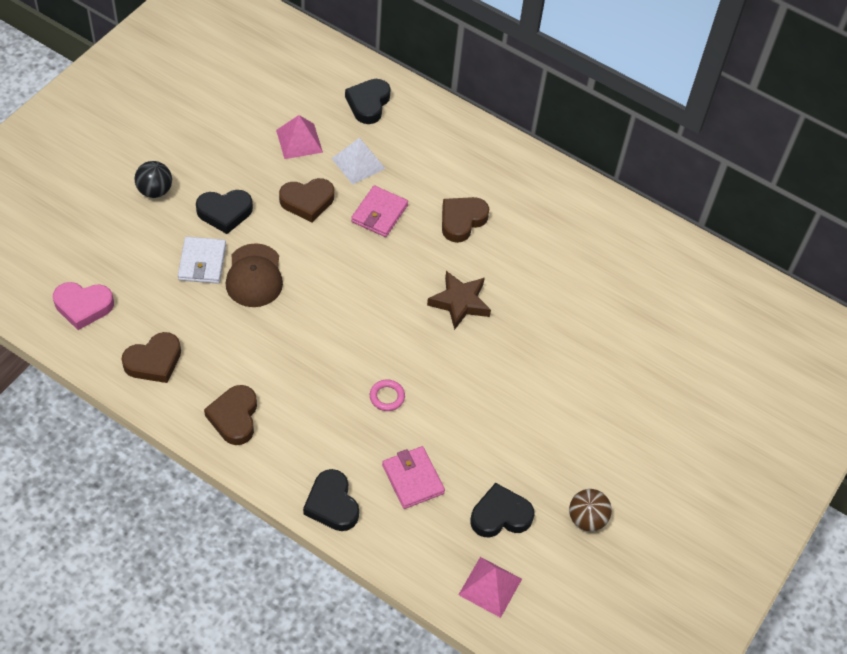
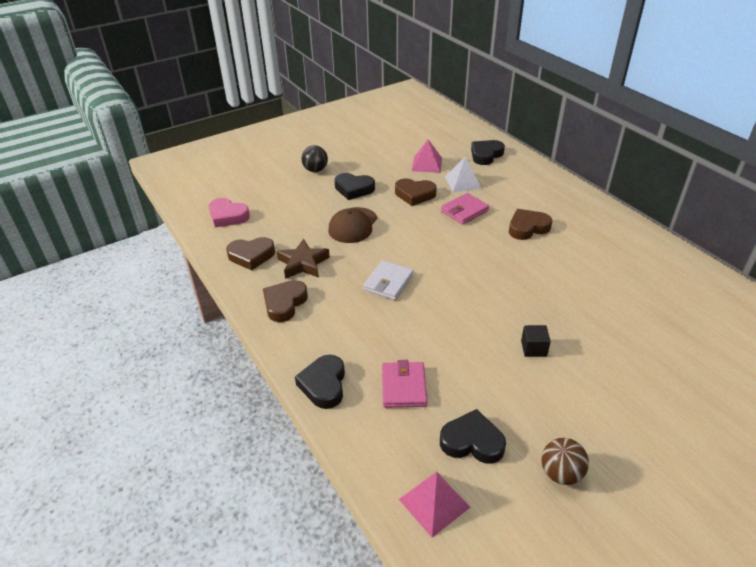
camera: 30 degrees right, 15 degrees down
(202, 262) = (321, 211): white wallet -> white wallet (388, 282)
(387, 397) = (412, 322): pink ring -> none
(460, 302) = (503, 276): brown star -> brown star (303, 263)
(522, 390) = (533, 348): none -> black cube

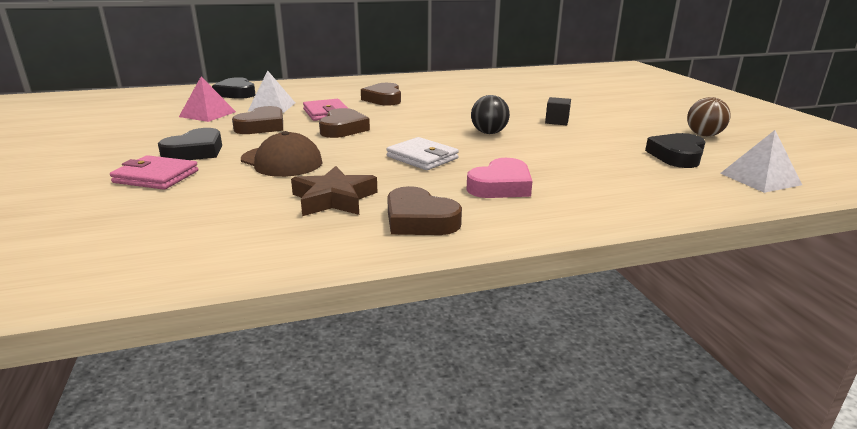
camera: 75 degrees left, 15 degrees down
(228, 216) = (105, 250): pink heart -> pink heart (501, 186)
(251, 256) = (268, 236): brown heart -> brown heart (343, 129)
(315, 170) = (96, 168): black ball -> black ball (489, 133)
(324, 385) = (598, 210): black heart -> none
(403, 387) = (603, 171): pink wallet -> pink wallet (156, 177)
(434, 503) = (760, 179): pink pyramid -> white pyramid

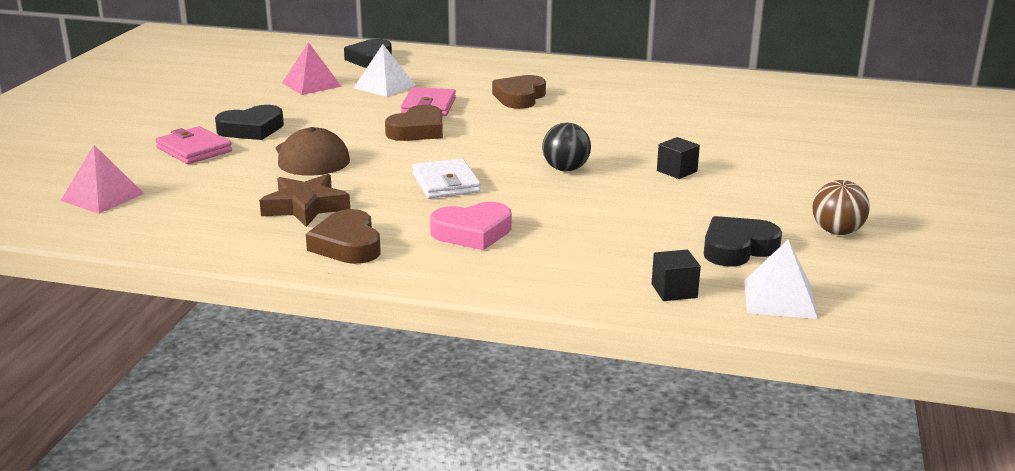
camera: 30 degrees right, 0 degrees up
(97, 239) = (102, 197): none -> pink pyramid
(262, 126) = (343, 111): brown heart -> none
(699, 190) = (674, 291): none -> black cube

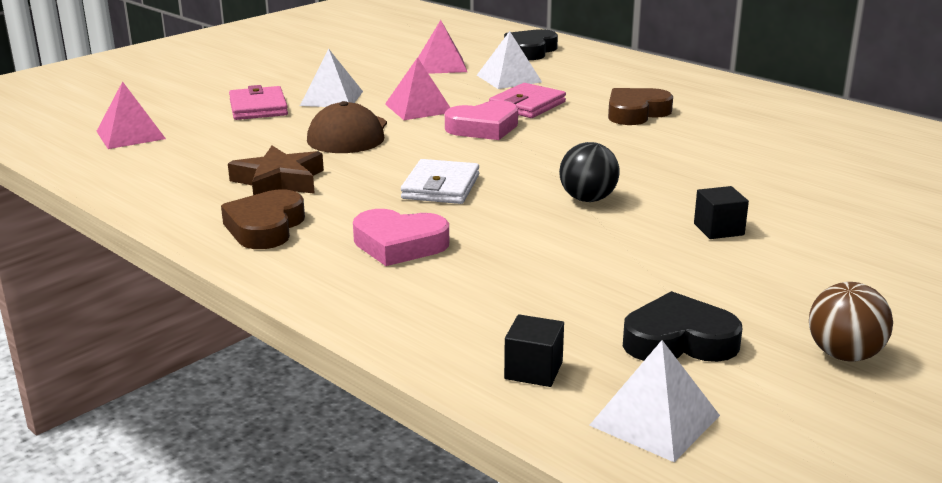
camera: 30 degrees right, 0 degrees up
(251, 129) = (331, 98): black heart -> white pyramid
(341, 124) = (419, 108): none -> pink pyramid
(418, 130) = (483, 128): brown heart -> pink heart

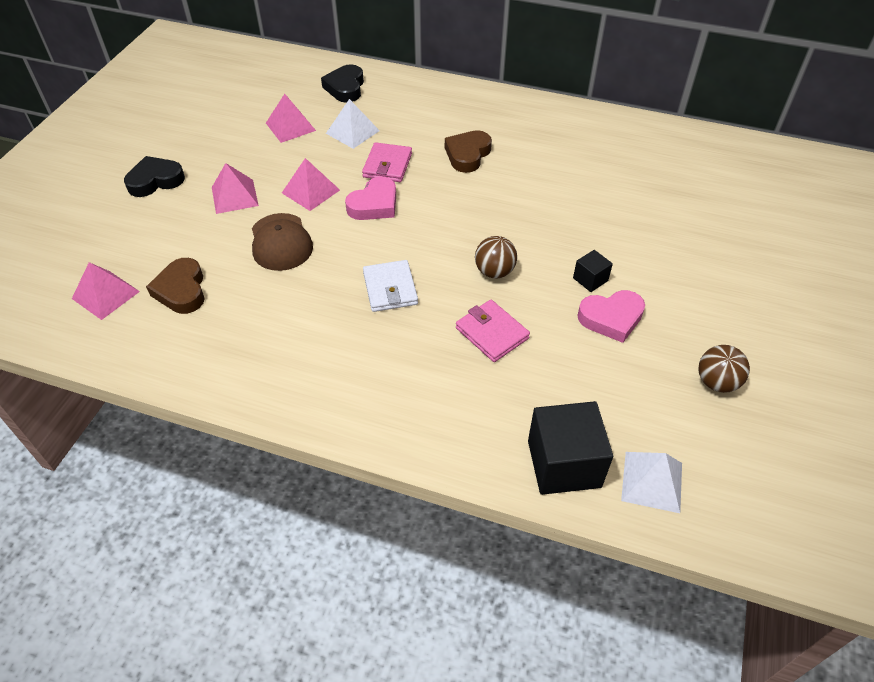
camera: 25 degrees left, 25 degrees up
(258, 108) = (184, 226): pink wallet -> pink wallet (492, 333)
(265, 227) = (299, 378): brown heart -> brown heart (181, 290)
(279, 181) = (270, 319): brown star -> none
(331, 98) = (234, 196): white pyramid -> pink pyramid
(399, 244) = (405, 366): pink heart -> pink heart (611, 318)
(533, 370) = (564, 464): black cube -> black cube, size x2.03
(588, 199) = (494, 272): black ball -> brown ball
(679, 340) = (626, 403): black heart -> black heart (155, 181)

